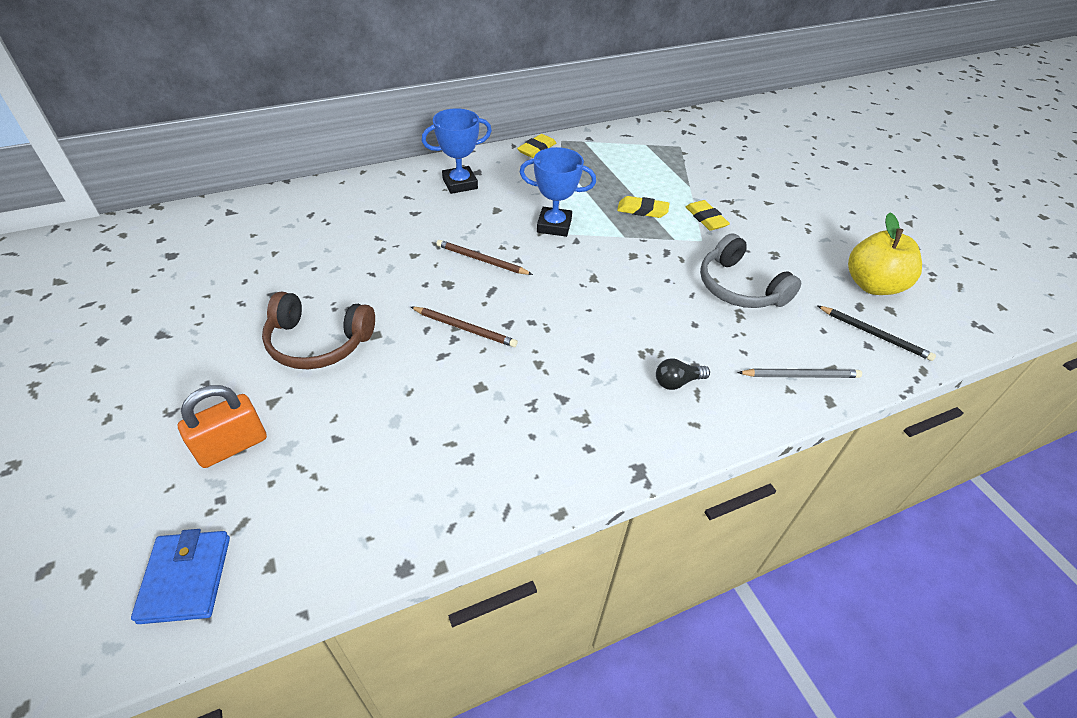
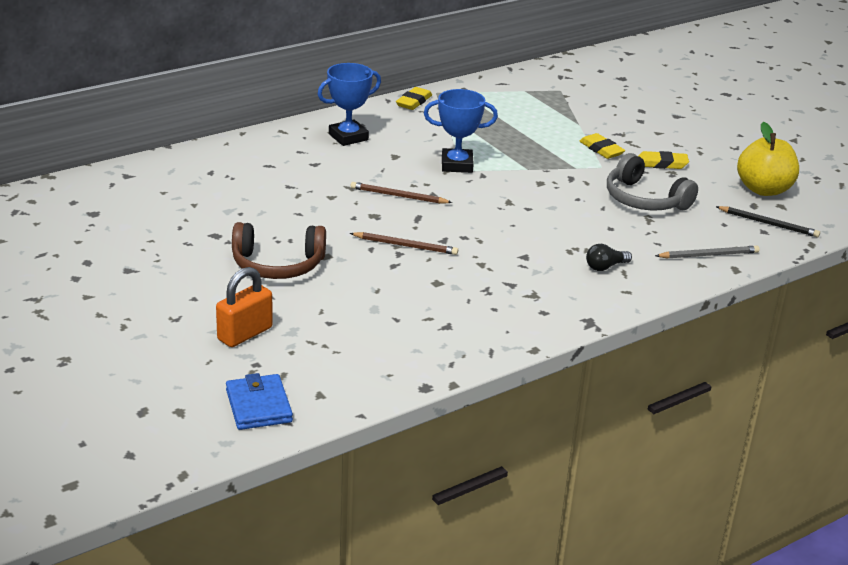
camera: 10 degrees left, 15 degrees down
(642, 210) = (538, 147): yellow eraser -> yellow eraser (661, 164)

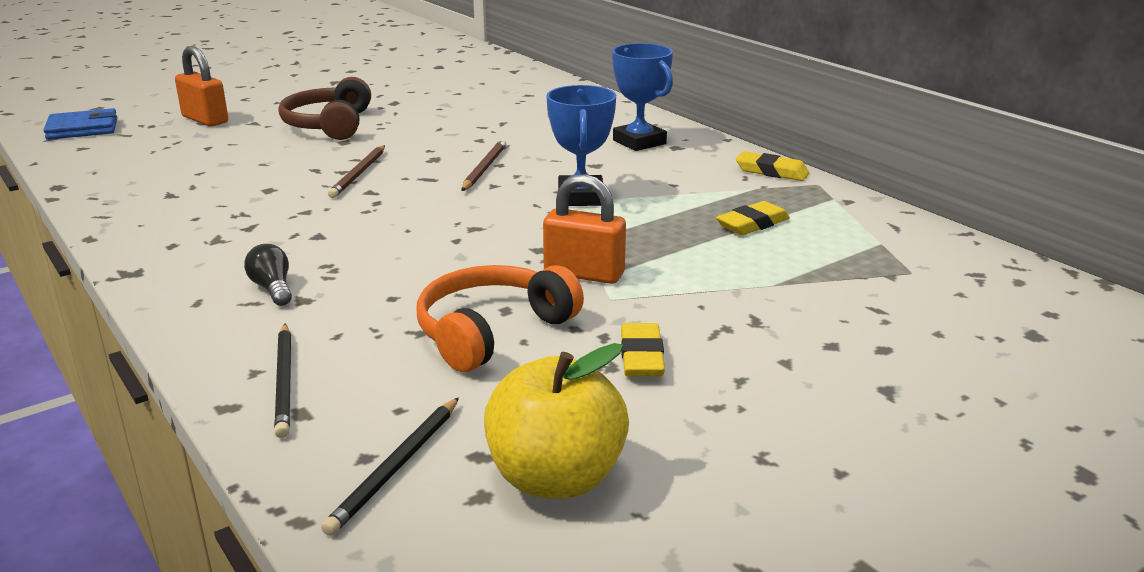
camera: 90 degrees right, 5 degrees down
(572, 171) = (584, 274): none -> orange padlock
(601, 149) = (678, 300): yellow eraser -> yellow eraser (752, 224)
(644, 199) = (492, 331): grey headphones -> orange headphones
(709, 255) = (284, 382): grey pencil -> black pencil

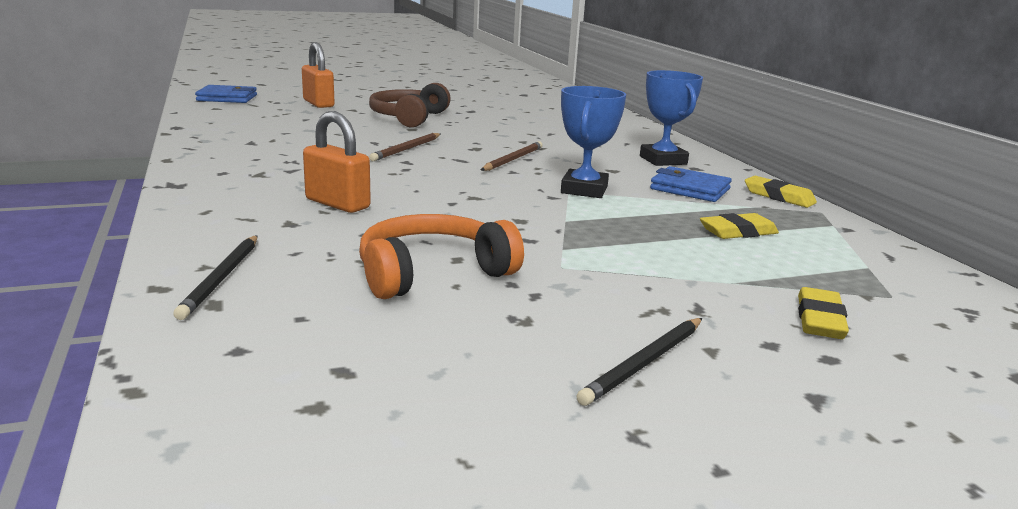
camera: 15 degrees right, 5 degrees down
(272, 289) = (272, 212): black light bulb -> none
(396, 467) = (258, 364): black pencil -> black pencil (644, 363)
(556, 478) = (401, 406): yellow apple -> none
(584, 274) = (549, 244): orange padlock -> orange padlock (337, 204)
(641, 356) = (561, 318): yellow eraser -> yellow eraser (820, 320)
(683, 177) = (690, 189): none -> blue wallet

